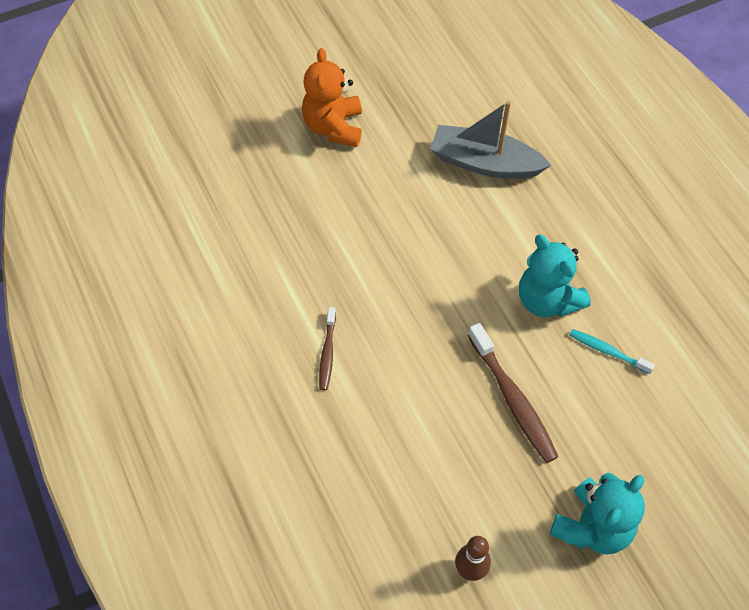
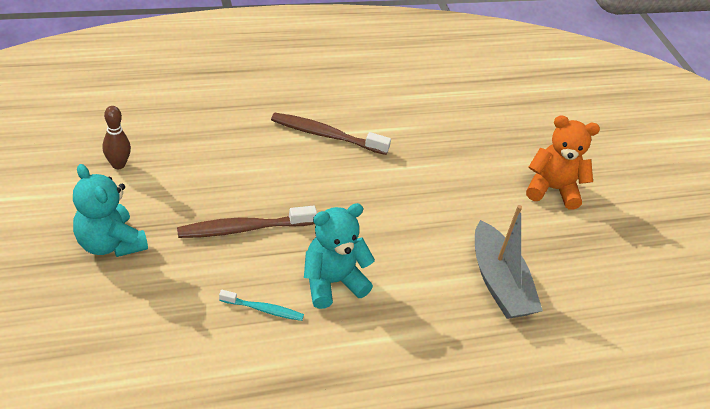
camera: 95 degrees right, 15 degrees down
(327, 353) = (326, 135): brown toothbrush -> brown toothbrush, size x1.74
(484, 163) = (499, 283): grey boat -> grey boat turned 135 degrees clockwise
(607, 351) = (263, 309): turquoise toothbrush -> turquoise toothbrush turned 60 degrees clockwise

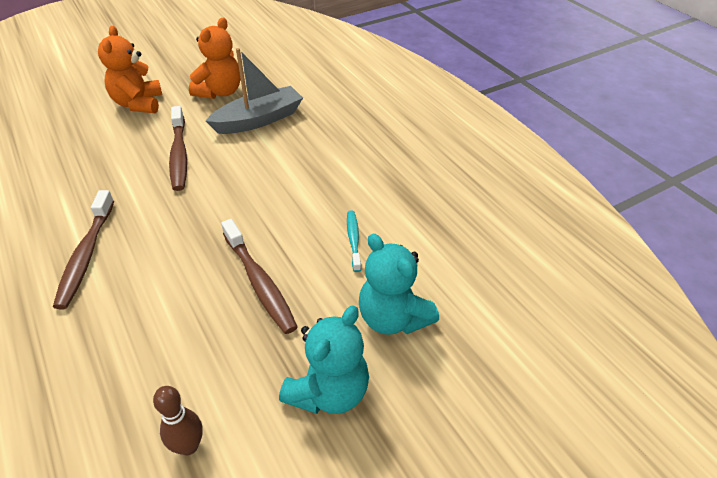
camera: 100 degrees left, 0 degrees up
(332, 282) = (301, 205): turquoise teddy bear -> turquoise teddy bear (393, 318)
(448, 207) = (179, 155): none -> brown toothbrush
(567, 259) = (220, 92): none -> orange teddy bear

